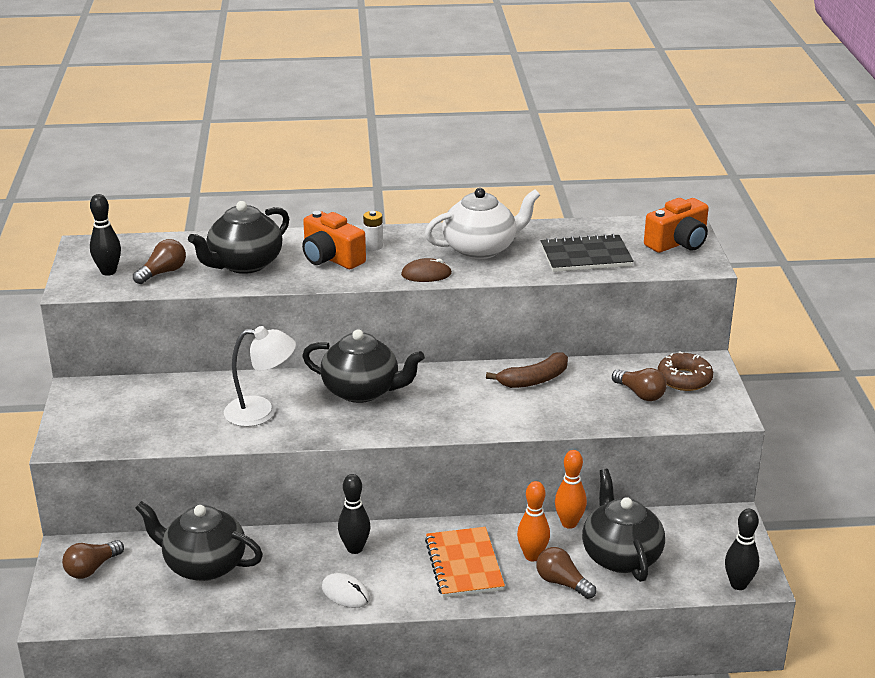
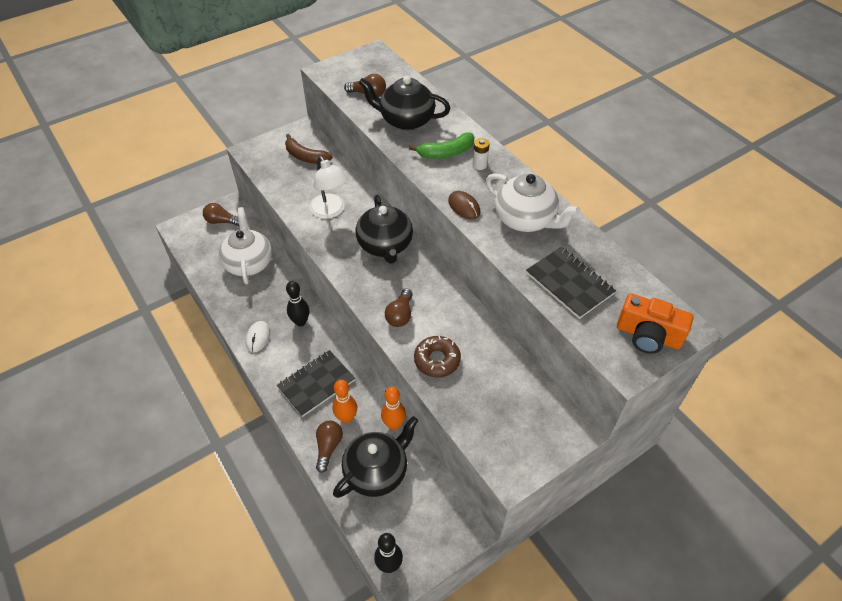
camera: 60 degrees right, 20 degrees up
(108, 272) = (352, 74): black bowling pin -> none
(203, 564) = (248, 263): black teapot -> white teapot
(331, 258) = (446, 153): orange camera -> green banana
(464, 564) = (316, 384): orange notebook -> black notebook
(534, 380) = (465, 329): brown banana -> brown banana (305, 157)
(640, 394) = (495, 402): brown light bulb -> brown light bulb (400, 315)
(684, 379) = (538, 424): brown donut -> brown donut (437, 360)

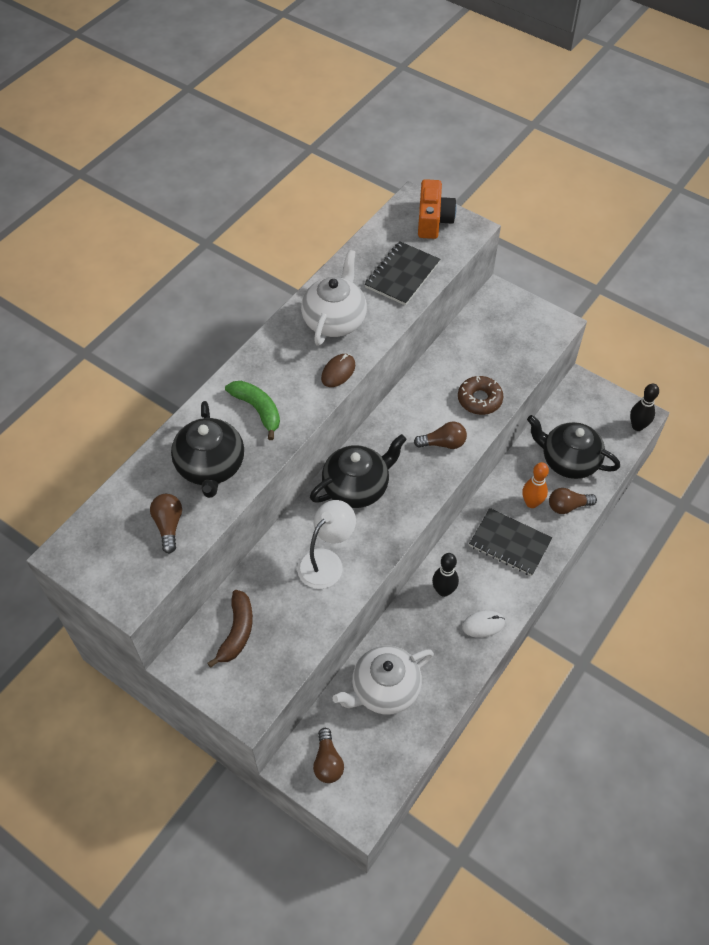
camera: 110 degrees left, 5 degrees up
(394, 424) = (518, 463): orange bowling pin -> none
(479, 165) = (267, 375): white battery -> none

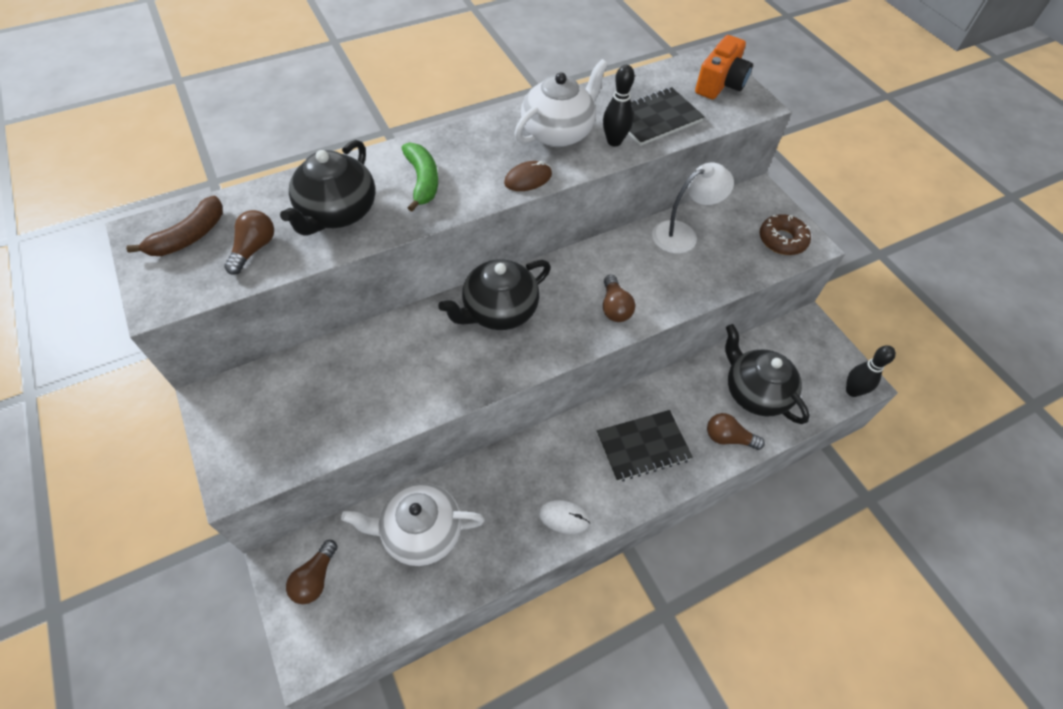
camera: 25 degrees right, 0 degrees up
(237, 632) = (284, 395): brown banana -> brown banana (189, 237)
(326, 561) = (418, 368): white lamp -> white lamp (683, 234)
(357, 487) = (499, 311): black teapot -> black teapot turned 150 degrees clockwise
(443, 443) = (614, 307): brown light bulb -> brown light bulb turned 60 degrees clockwise
(443, 591) = (544, 461): black bowling pin -> black bowling pin (614, 141)
(479, 399) = (680, 281): brown donut -> brown donut (782, 240)
(510, 543) = (643, 446): black notebook -> black notebook turned 75 degrees counterclockwise
(531, 503) = (690, 417): orange bowling pin -> none

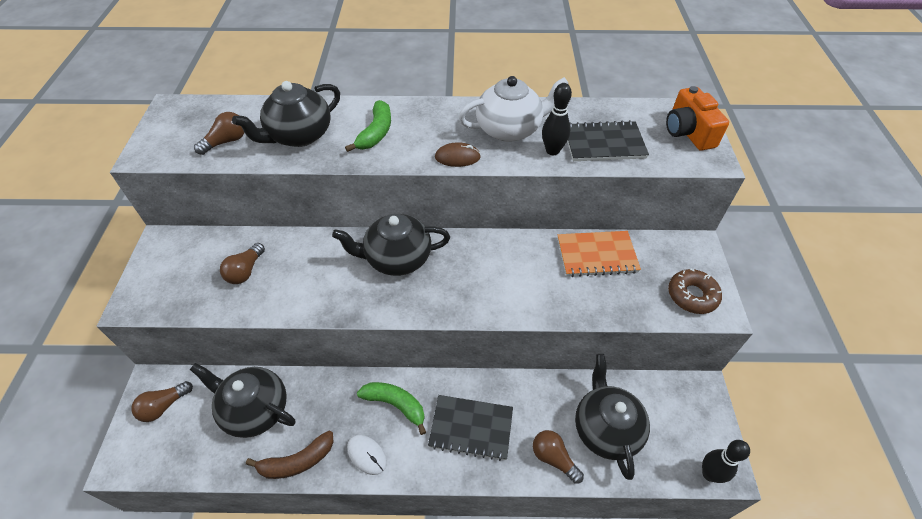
camera: 30 degrees right, 5 degrees down
(189, 237) = (194, 119): brown banana -> brown banana (297, 461)
(420, 532) = (255, 409): white teapot -> black teapot
(560, 459) = (395, 405): none -> green banana
(614, 307) = (493, 293): brown light bulb -> brown light bulb (245, 271)
(683, 234) = (596, 255): white lamp -> orange notebook
(720, 84) = (688, 132): orange camera -> orange camera turned 105 degrees clockwise

